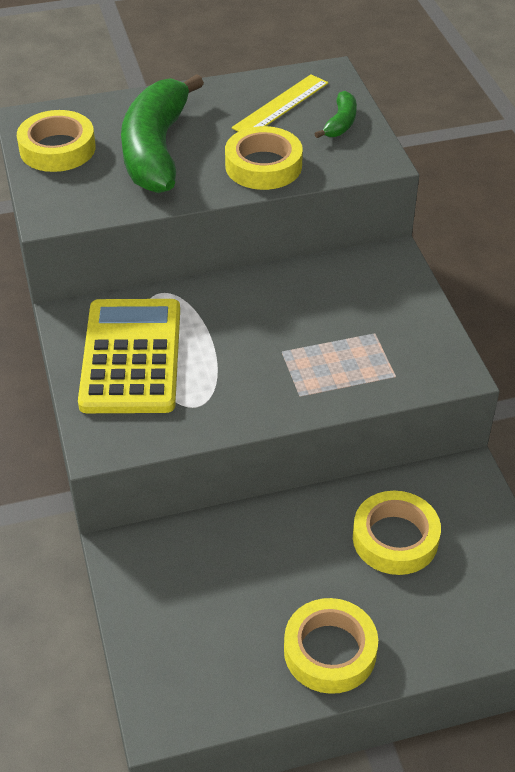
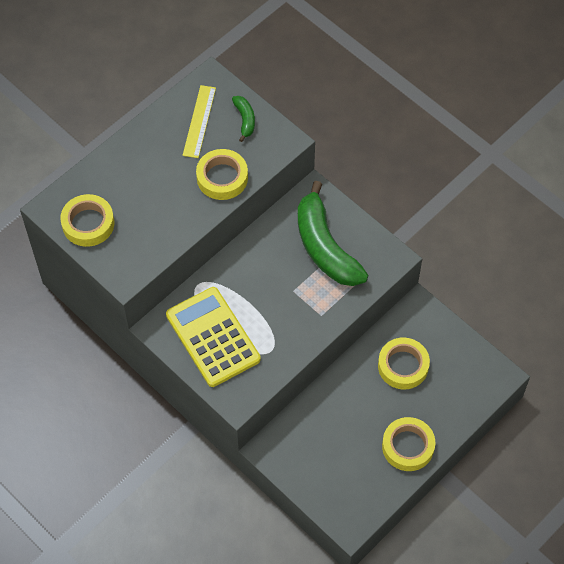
camera: 30 degrees left, 15 degrees up
(156, 149) = (149, 195): green banana -> green banana (325, 247)

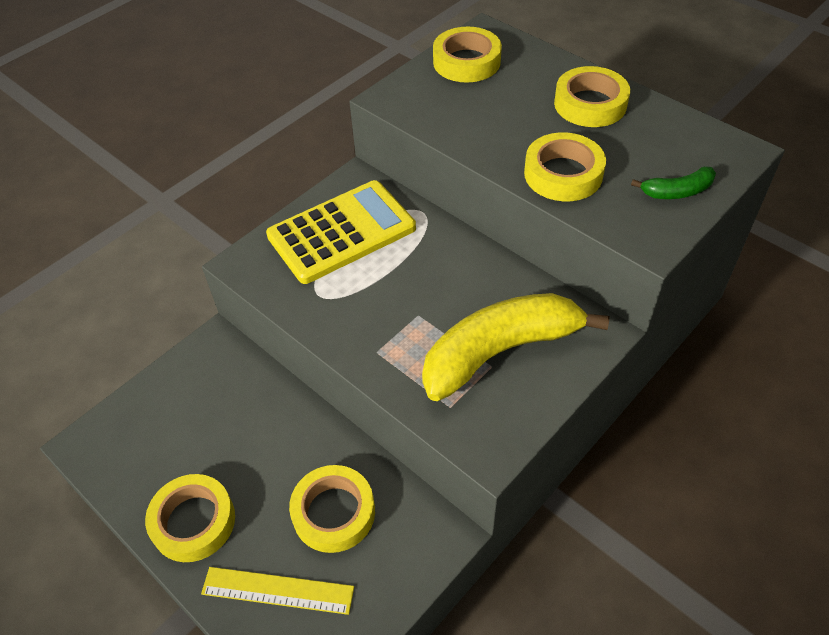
camera: 90 degrees right, 10 degrees down
(151, 152) = (590, 104): none -> yellow tape
(199, 121) = (657, 144): yellow ruler -> yellow ruler (277, 590)
(325, 247) = (500, 351): green banana -> yellow banana

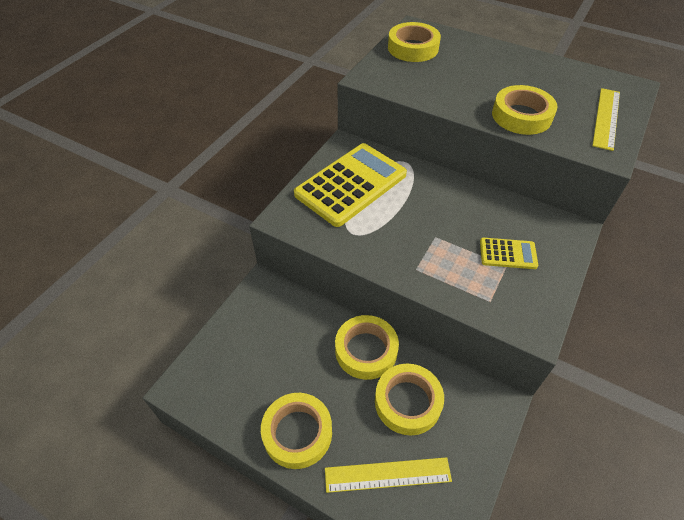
camera: 15 degrees left, 0 degrees up
(500, 351) = (508, 254): yellow banana -> yellow calculator
(590, 104) = (515, 67): yellow tape -> yellow tape (366, 350)
(677, 191) = (606, 118): green banana -> yellow ruler

